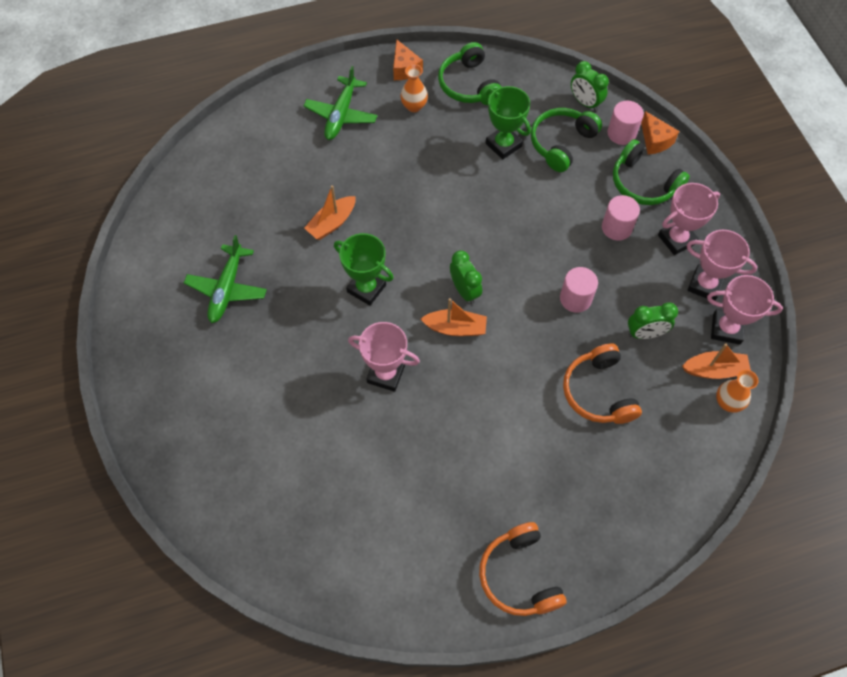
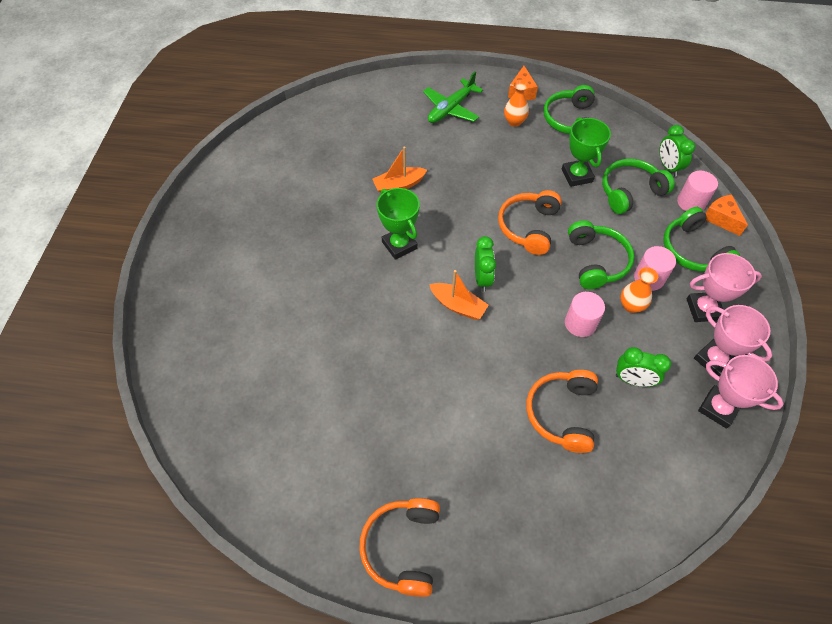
camera: 25 degrees right, 5 degrees down
(227, 289) = (288, 204): green plane -> none
(386, 374) = (378, 319): pink trophy -> none
(483, 219) = (528, 227): none -> orange headphones
(562, 229) = (596, 261): none -> green headphones
(655, 140) = (721, 219): orange cheese -> orange cheese turned 150 degrees clockwise
(714, 370) = (688, 441): orange boat -> none
(727, 402) = (688, 478): orange vase -> orange vase (631, 306)

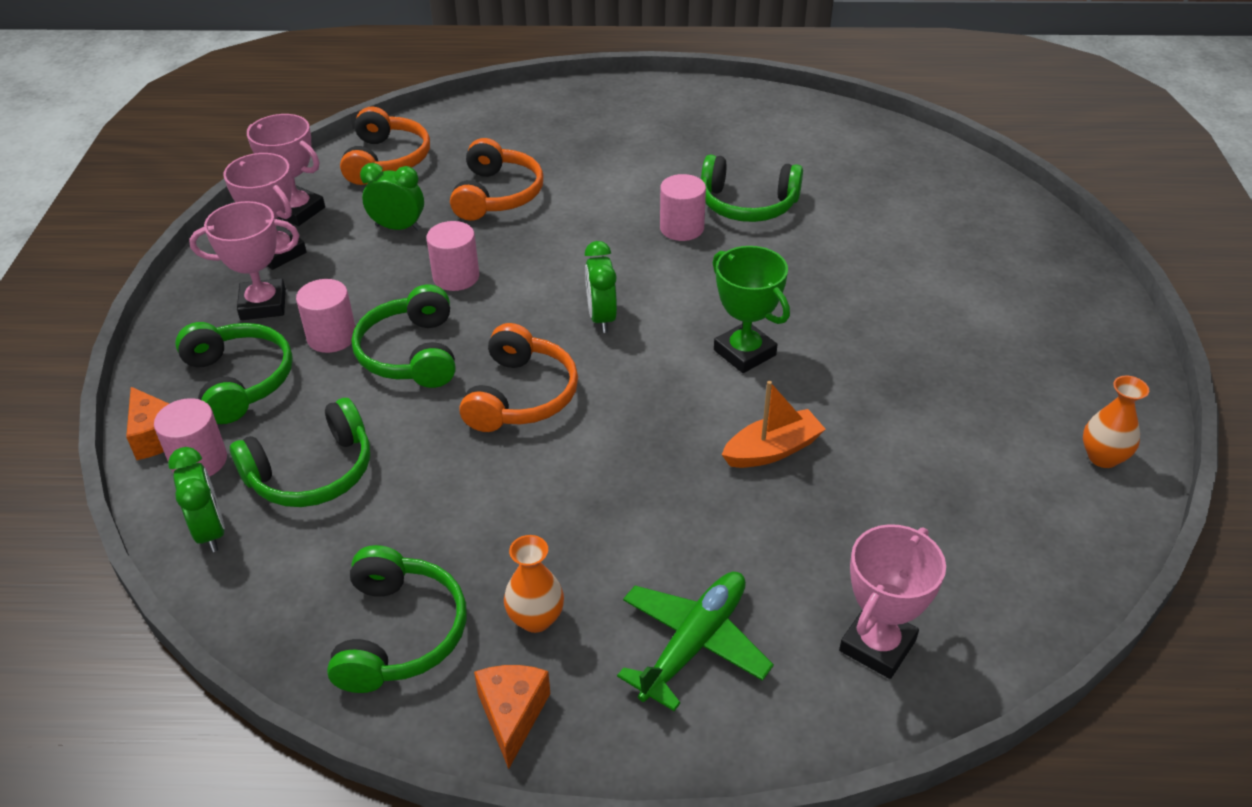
camera: 175 degrees right, 15 degrees down
(366, 381) = (747, 204): none -> green headphones
(379, 103) = (877, 645): none -> pink trophy
(403, 547) = (672, 103): orange headphones -> orange headphones (386, 160)
(420, 359) = (681, 228): none -> pink cylinder
(458, 306) = (636, 284): orange boat -> none
(577, 175) = (412, 497): green trophy -> none
(631, 306) = (373, 301): orange vase -> orange vase (1103, 457)

